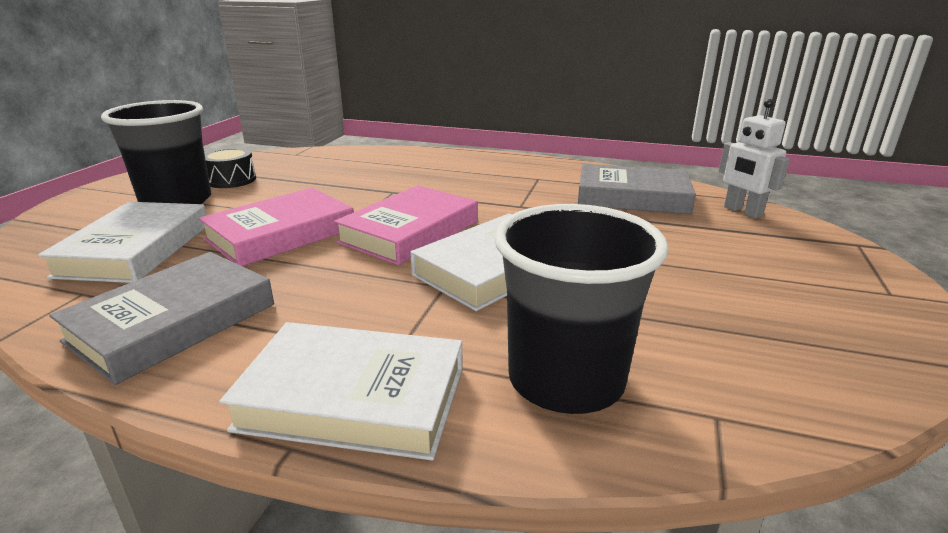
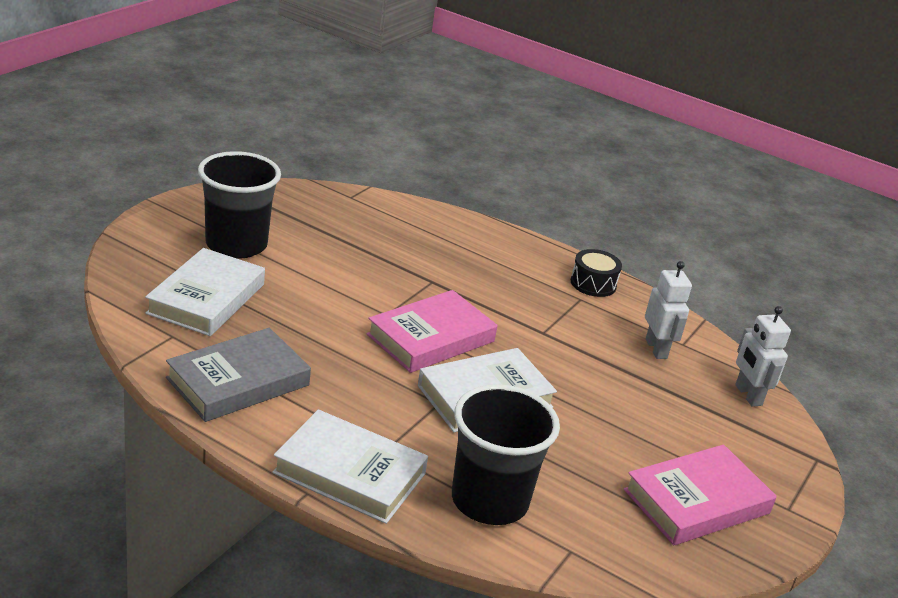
camera: 10 degrees right, 5 degrees up
(231, 180) = (285, 224): black drum -> black drum (593, 283)
(281, 234) = (322, 311): pink book -> pink book (696, 501)
(632, 197) = (656, 349): grey book -> white robot

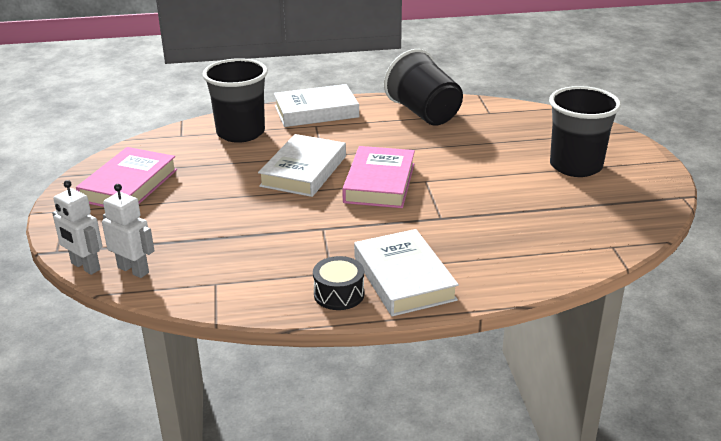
camera: 145 degrees right, 0 degrees up
(206, 299) = (516, 133): white book -> white book (404, 278)
(238, 381) = (424, 113): grey book -> black cup
(656, 349) = (232, 266): white robot -> white robot (85, 266)

